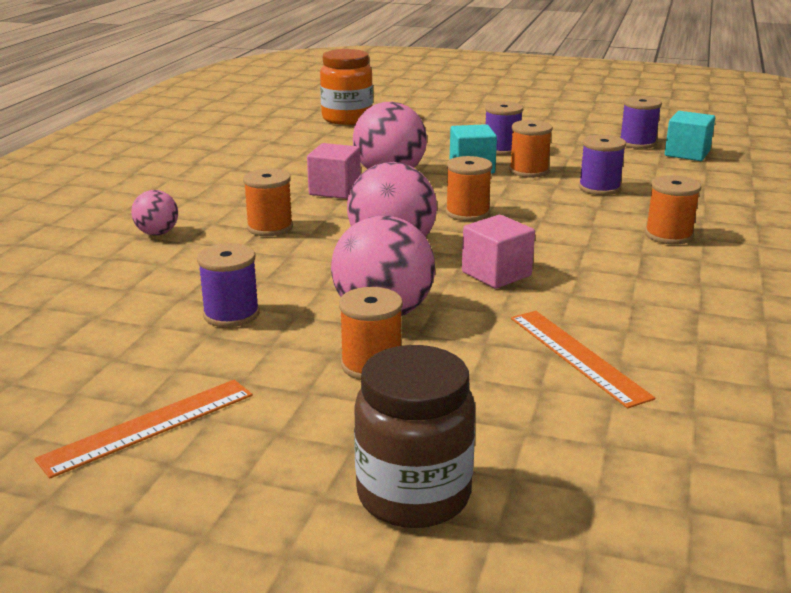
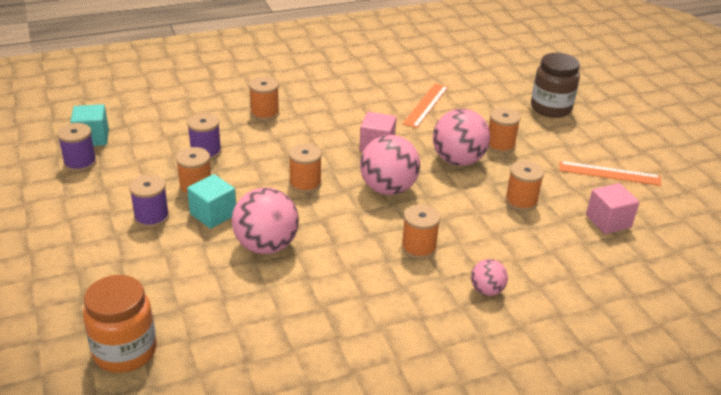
camera: 130 degrees left, 10 degrees up
(231, 314) = (521, 201): purple spool -> orange spool
(335, 190) = (326, 255): pink cube -> pink cube (608, 221)

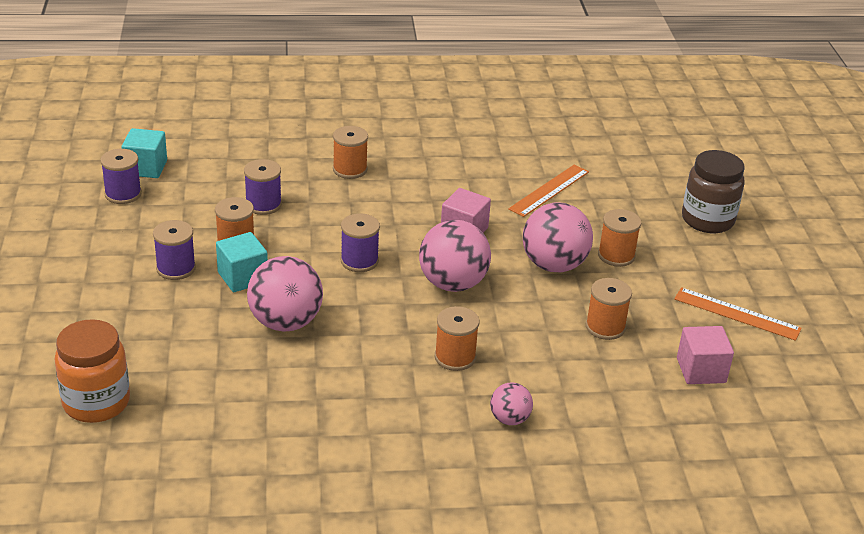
camera: 15 degrees right, 0 degrees up
(305, 184) = (359, 261): orange spool -> purple spool

